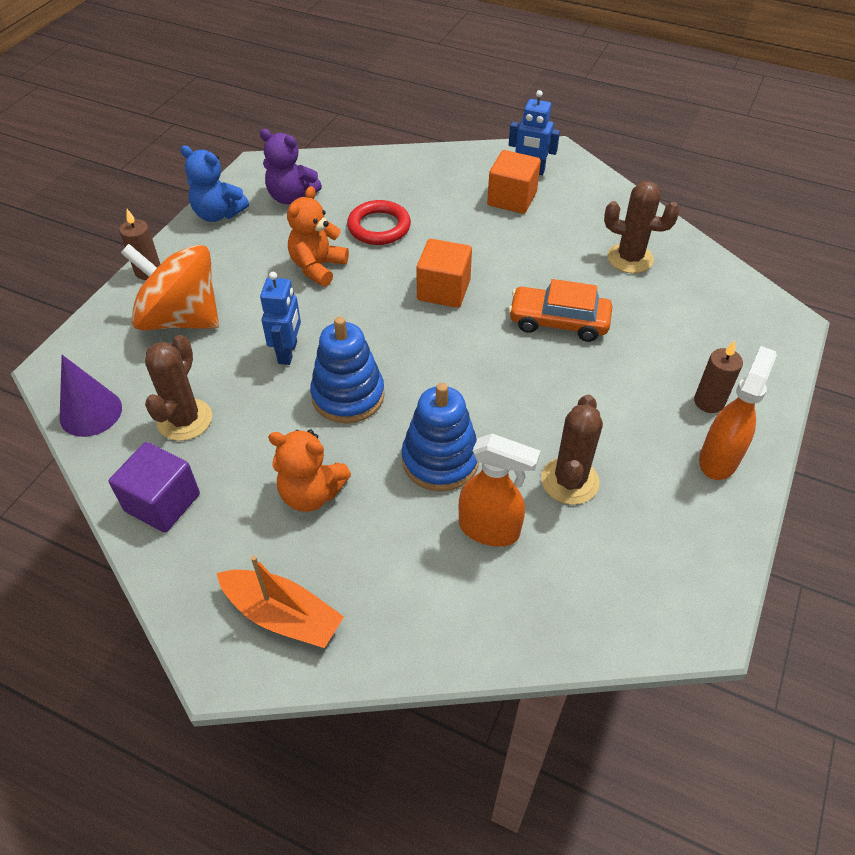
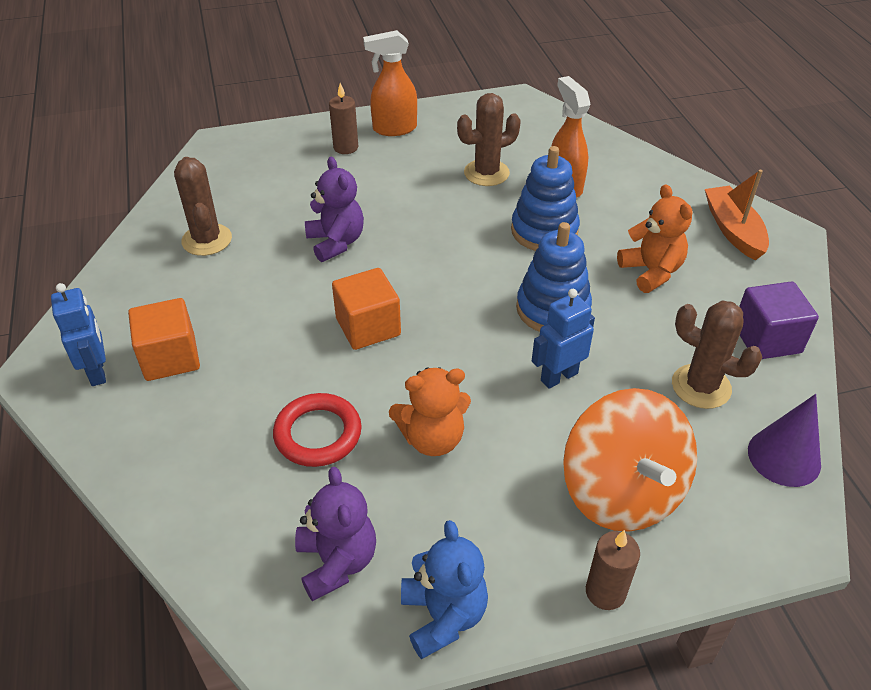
camera: 130 degrees left, 5 degrees down
(185, 420) = (701, 386): brown cactus -> brown cactus turned 60 degrees clockwise
(558, 322) = (336, 242): orange car -> purple teddy bear

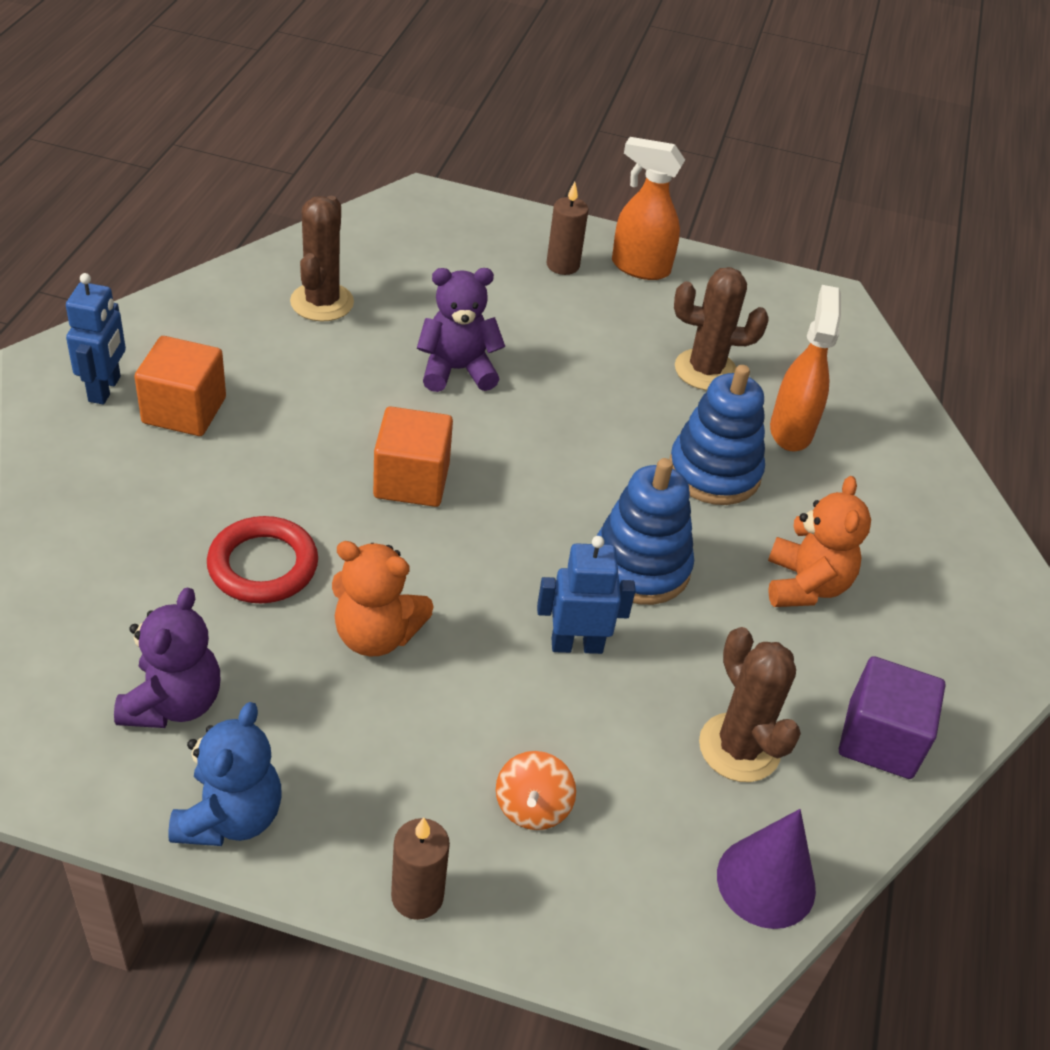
camera: 25 degrees right, 0 degrees up
(336, 242) = (457, 370): purple teddy bear -> purple teddy bear turned 105 degrees counterclockwise
(621, 492) = (532, 807): orange spinning top -> orange spinning top, size x0.43
(733, 230) = (966, 589): orange boat -> none

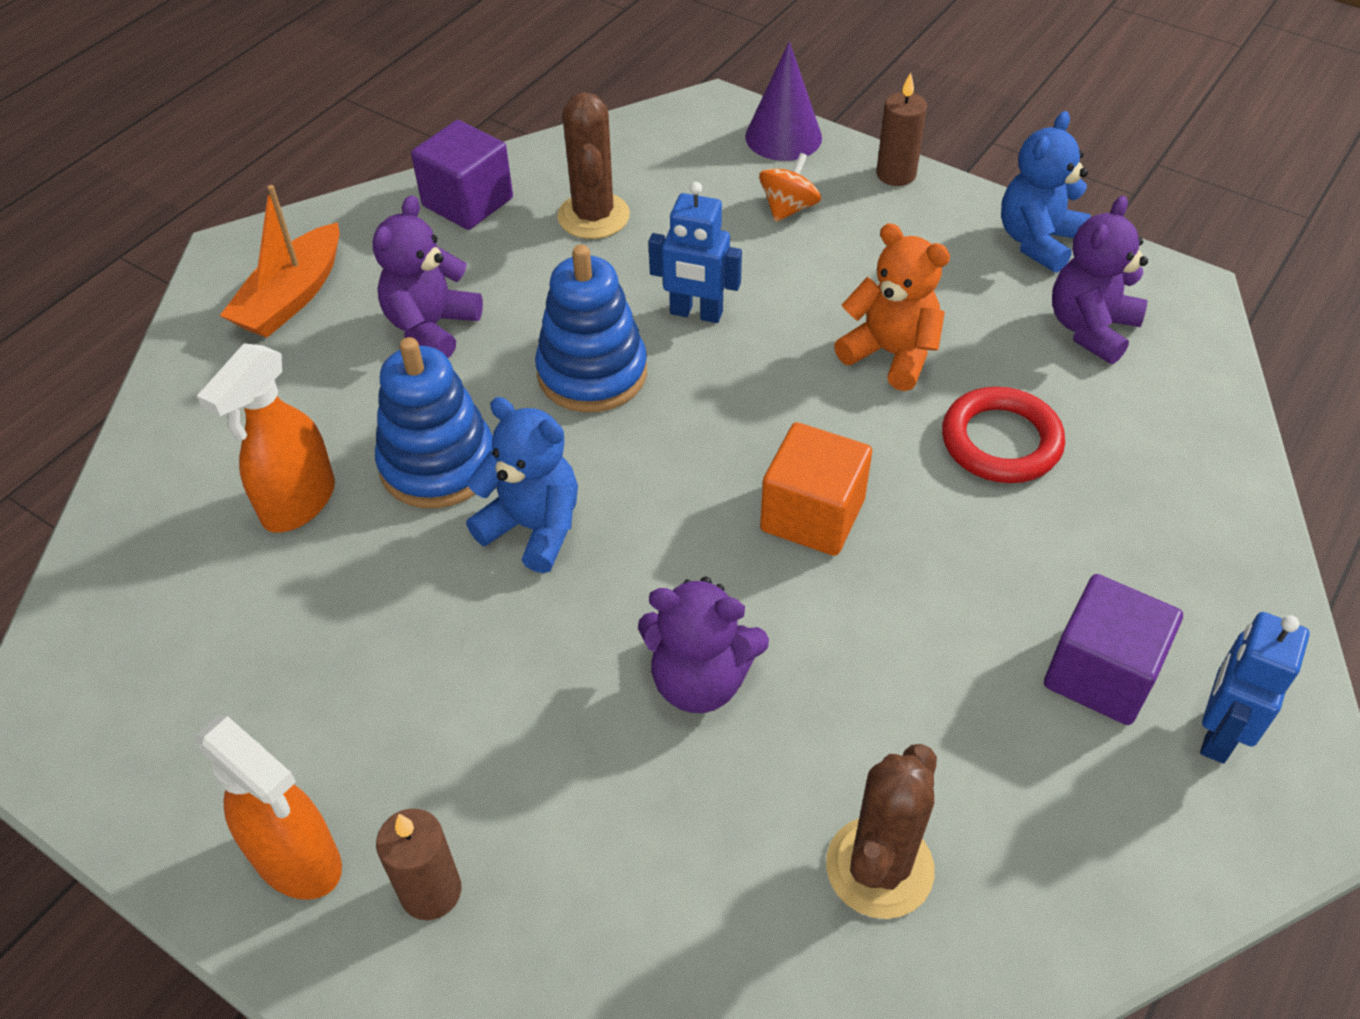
camera: 155 degrees left, 5 degrees up
(184, 410) = (1100, 674): orange cube -> purple cube
(615, 440) = (533, 527): none -> blue teddy bear
(705, 370) = (340, 617): brown cactus -> none
(766, 882) = (629, 140): purple cone -> purple cone (783, 137)
(805, 585) = (431, 327): orange teddy bear -> purple teddy bear
(948, 592) = (292, 297): none -> orange boat

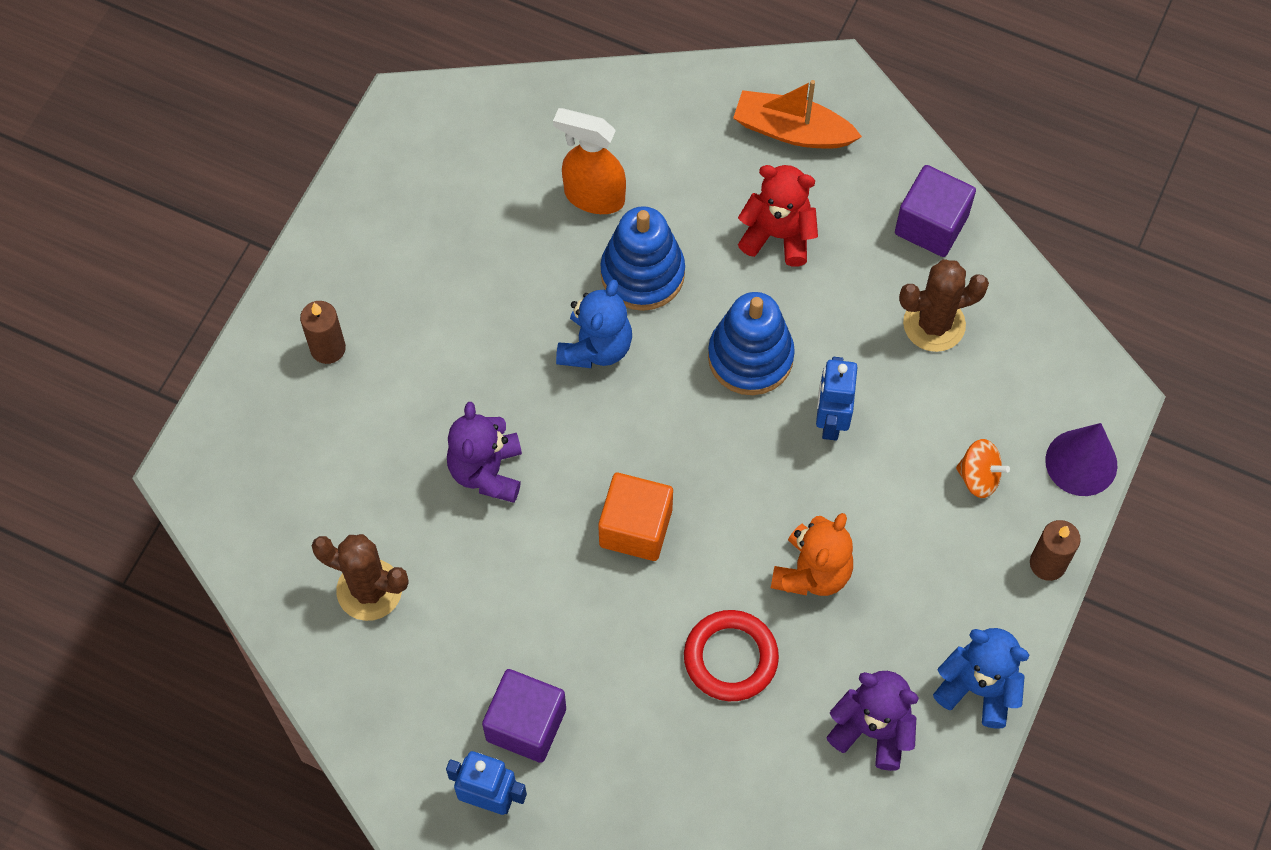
camera: 80 degrees right, 15 degrees up
(298, 860) = (339, 275): orange spray bottle -> none
(431, 327) = (778, 235): purple teddy bear -> red teddy bear

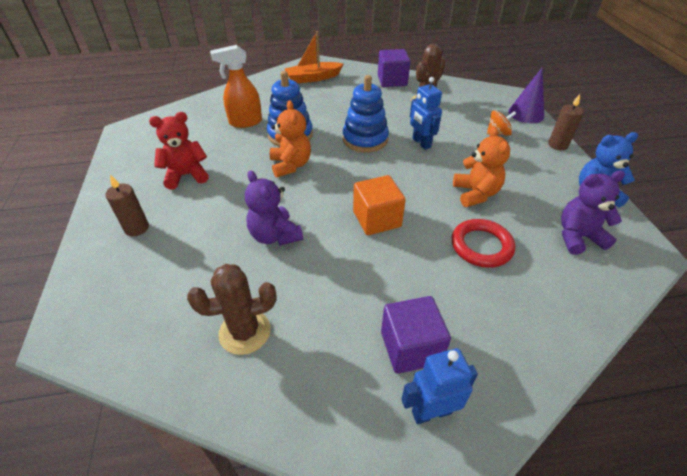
camera: 35 degrees left, 20 degrees down
(595, 347) = (290, 165): blue teddy bear -> orange teddy bear
(778, 235) = (337, 103): red teddy bear -> red teddy bear (186, 175)

